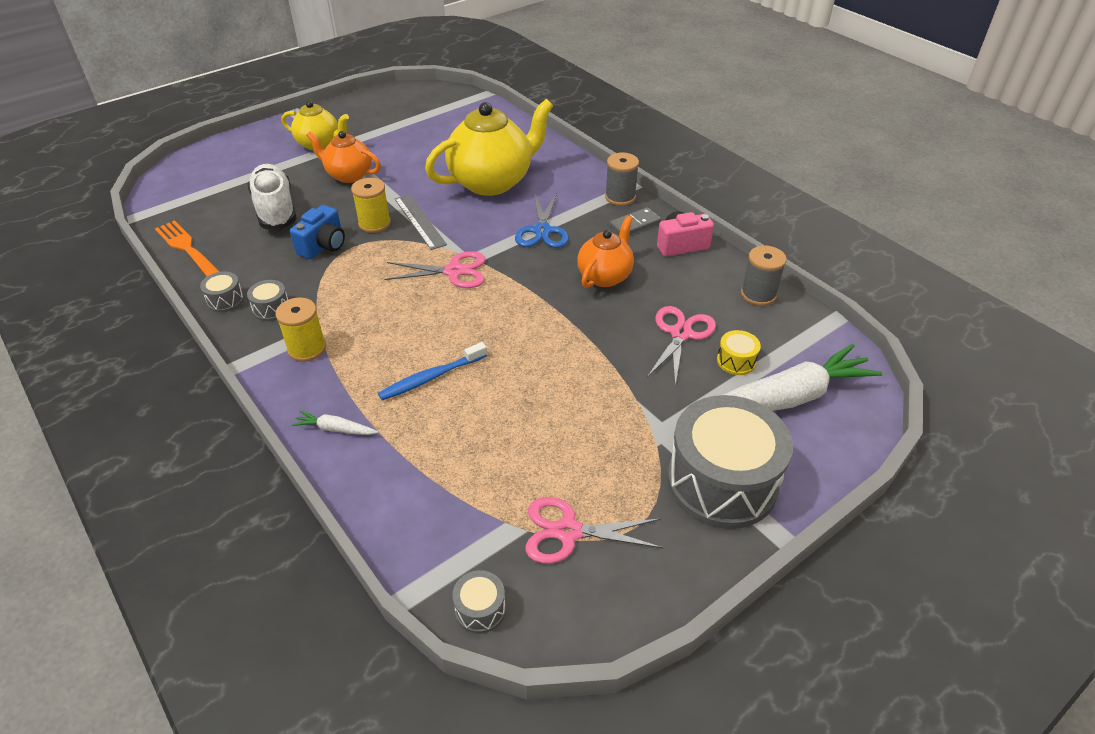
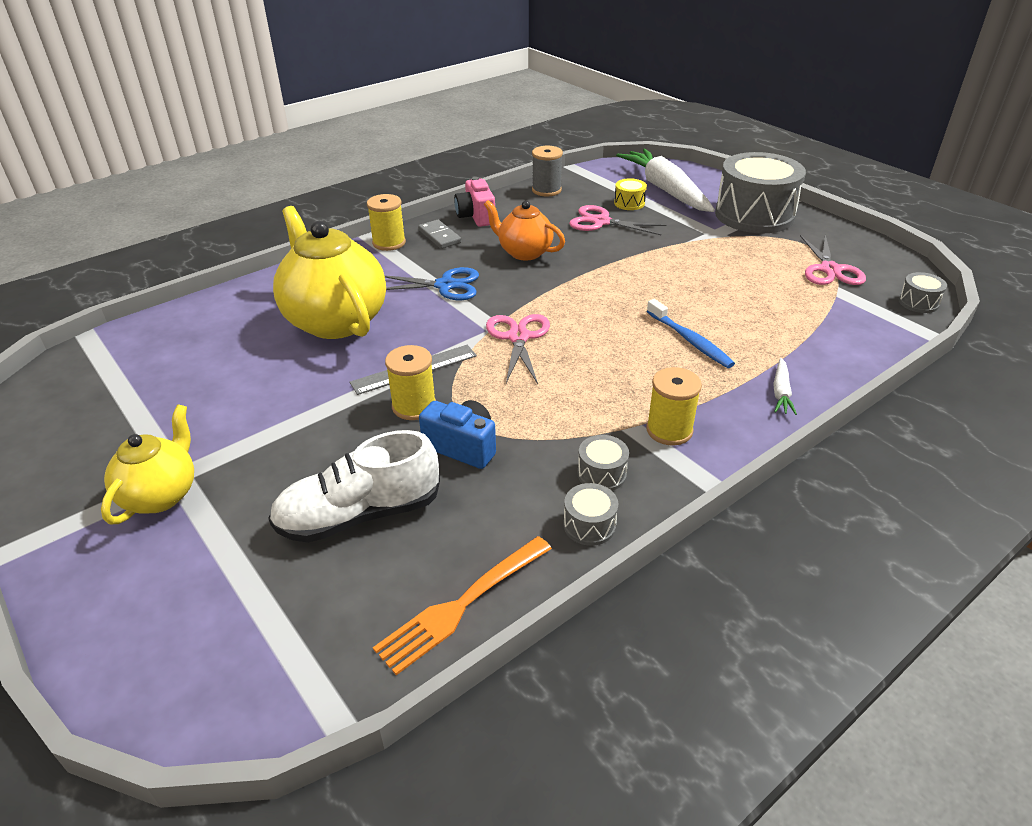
camera: 90 degrees left, 5 degrees down
(348, 175) = (277, 447): orange teapot -> none
(620, 197) = (389, 243): grey spool -> yellow spool

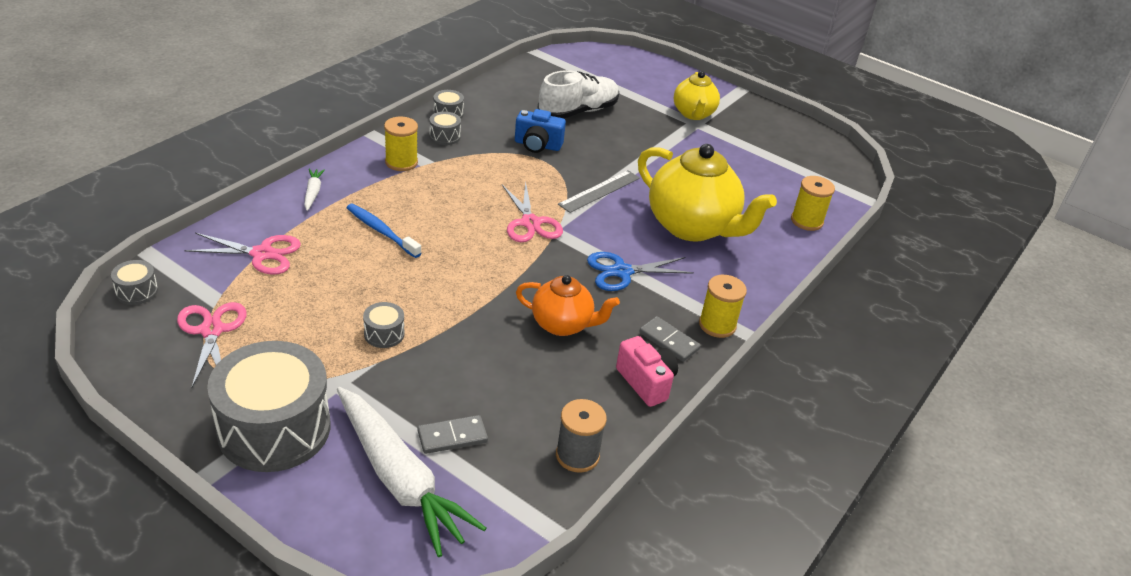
camera: 160 degrees right, 0 degrees up
(414, 406) = (583, 166): yellow spool -> yellow spool (806, 221)
(462, 605) = (505, 83): orange fork -> none
(601, 222) = (485, 389): pink scissors -> pink scissors (262, 254)
(629, 203) = (452, 436): yellow drum -> grey domino
(680, 257) = (384, 334): none -> grey drum

